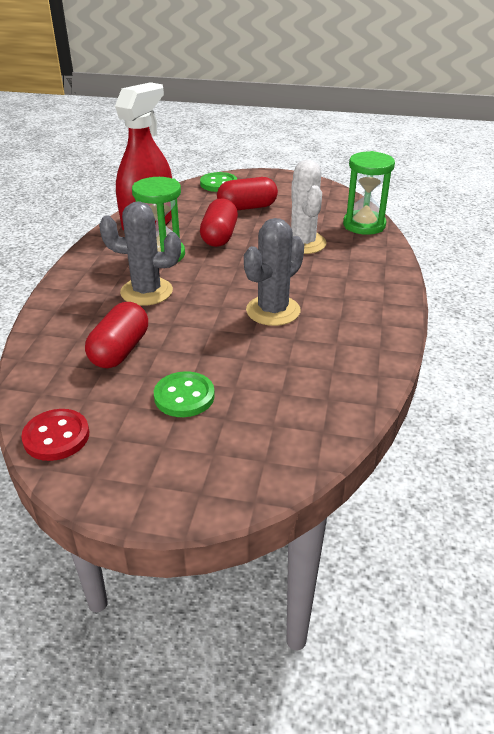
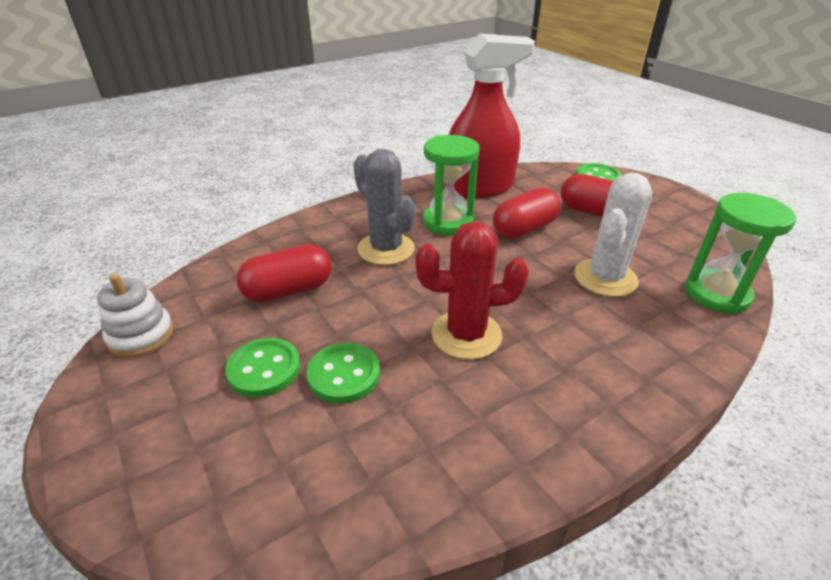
camera: 45 degrees right, 0 degrees up
(56, 437) = (141, 335): red button -> white stacking toy
(237, 369) = (344, 375): none -> green button
(273, 311) = (466, 335): grey cactus -> red cactus

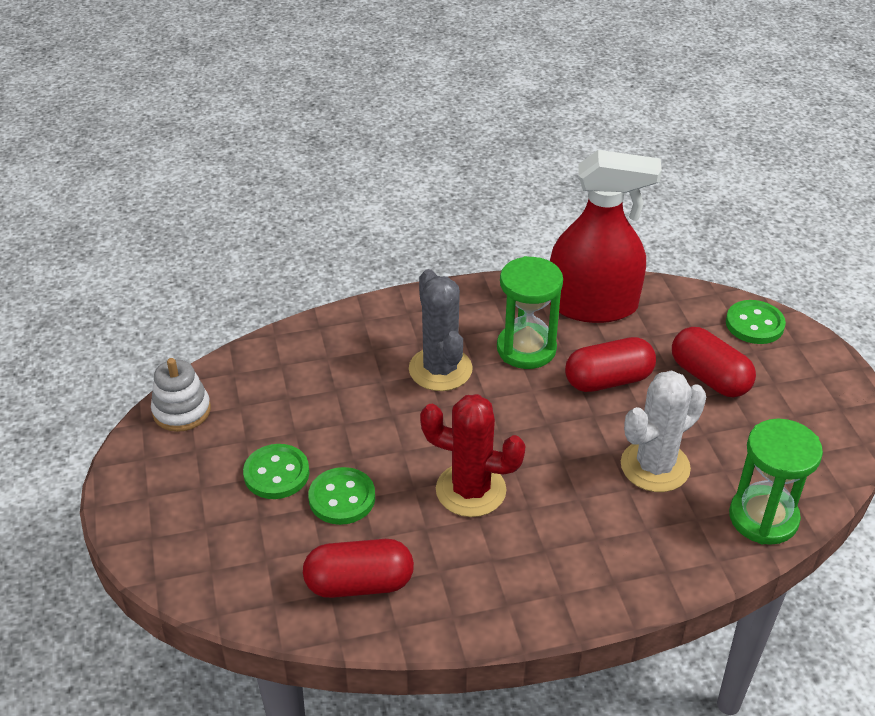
camera: 20 degrees right, 5 degrees up
(288, 290) = (324, 396): red capsule -> red capsule (359, 583)

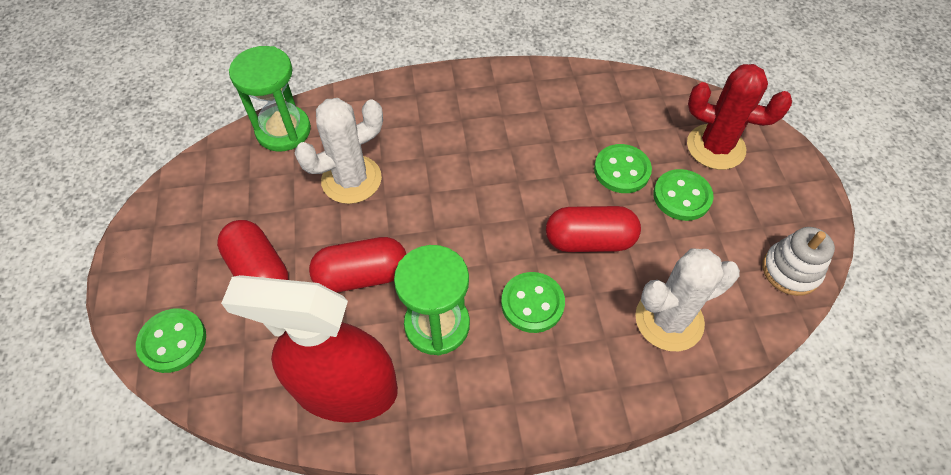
camera: 175 degrees left, 15 degrees up
(313, 365) = (669, 320): none -> white cactus
(359, 583) = (602, 104): red capsule -> red capsule (589, 240)
(440, 369) = (532, 303): grey cactus -> green button
(470, 490) = (513, 169): red cactus -> red cactus (715, 147)

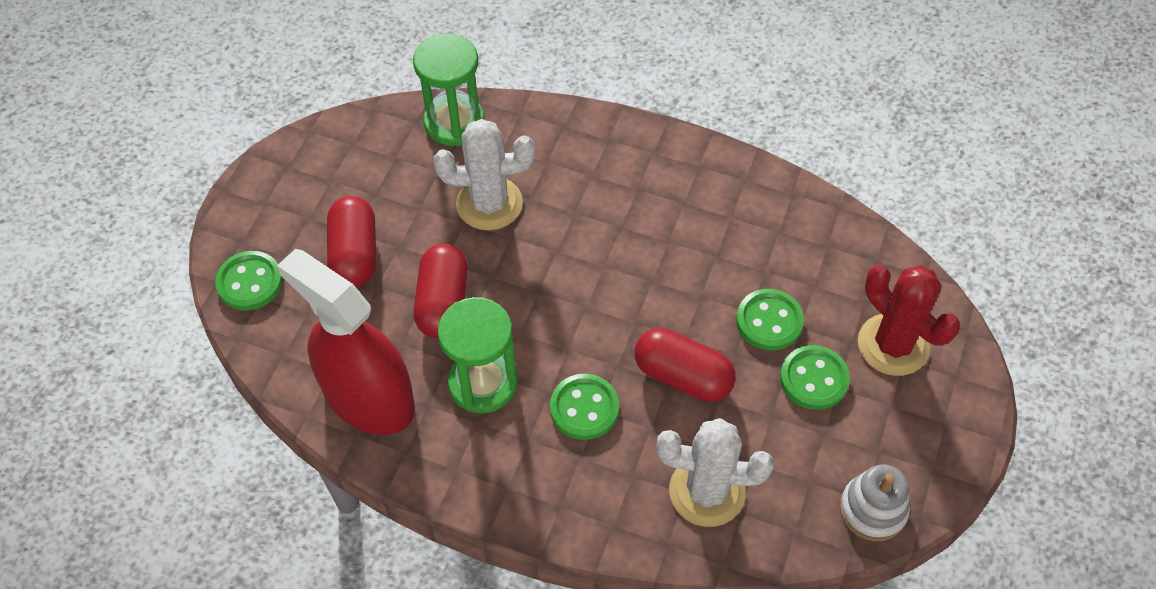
camera: 30 degrees right, 0 degrees up
(362, 275) = (443, 303): red capsule -> red capsule turned 75 degrees clockwise

